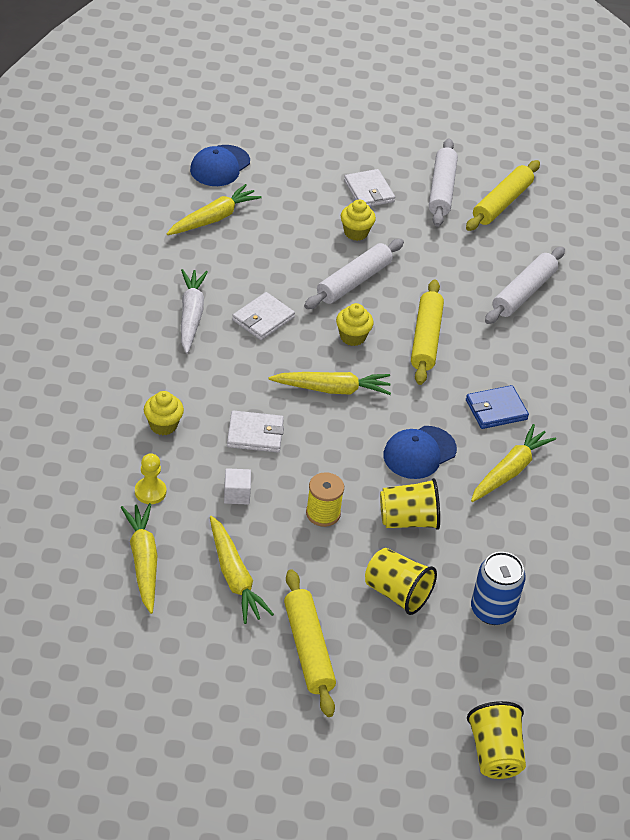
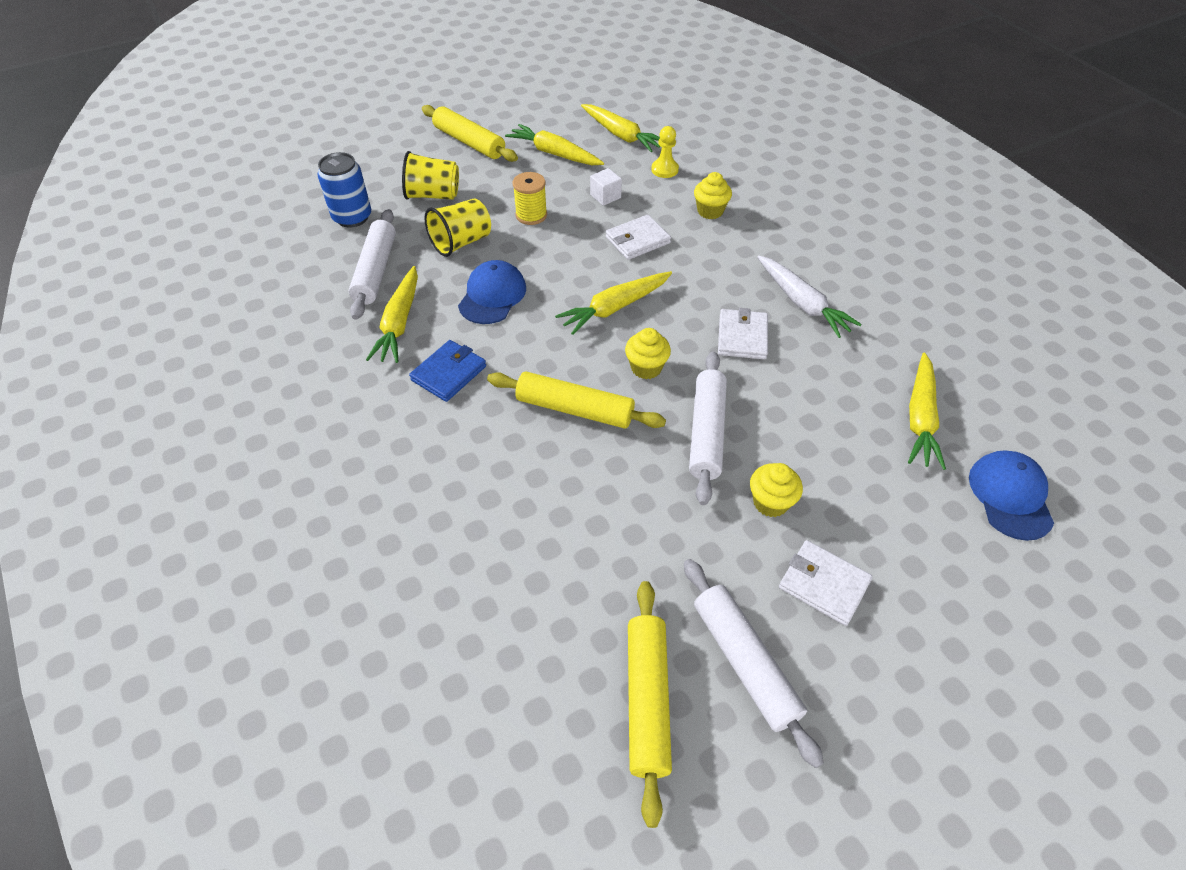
camera: 150 degrees right, 5 degrees up
(426, 339) = (575, 409): yellow rolling pin -> yellow rolling pin turned 45 degrees counterclockwise
(494, 753) = (305, 147): yellow cup -> none
(523, 293) = (511, 544): white rolling pin -> white rolling pin (375, 271)

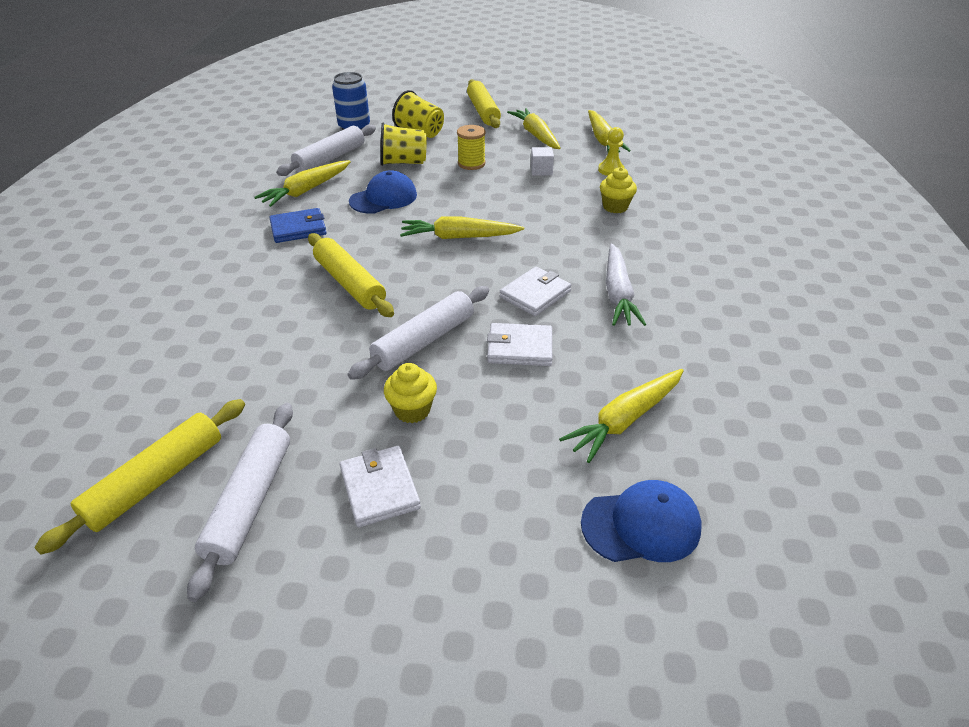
camera: 35 degrees right, 10 degrees down
(637, 240) = (531, 204): white wallet -> white wallet (520, 348)
(646, 368) = (433, 281): yellow cupcake -> none
(1010, 496) = (641, 525): blue cap -> blue cap turned 45 degrees clockwise

